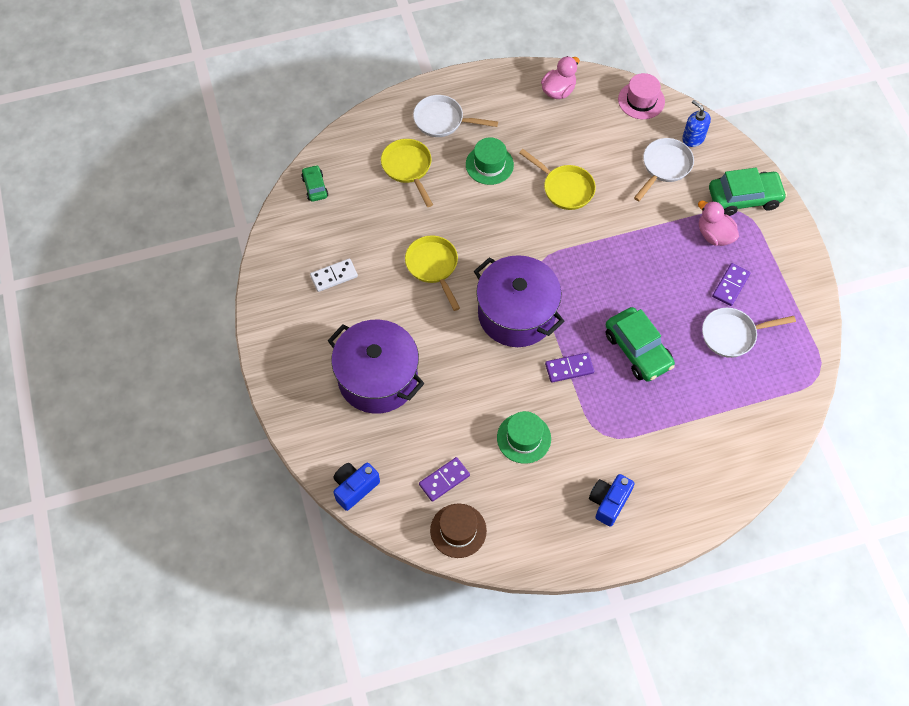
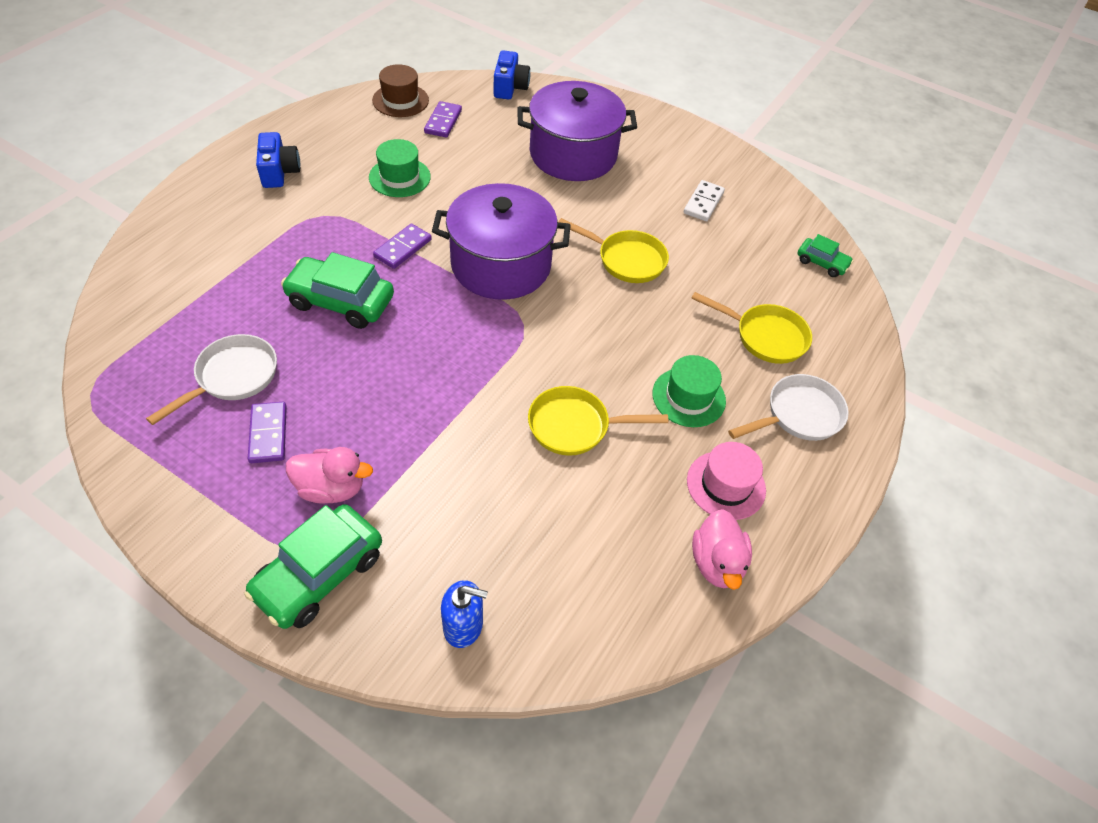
camera: 135 degrees right, 10 degrees down
(641, 100) = (591, 637): pink hat -> pink hat (726, 485)
(664, 167) = (471, 545): white pan -> none

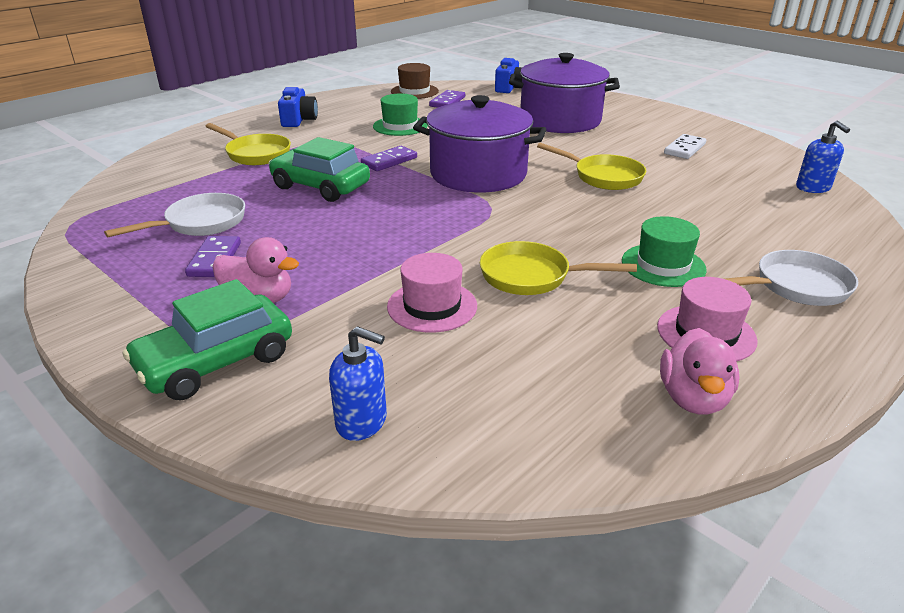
camera: 15 degrees right, 20 degrees down
(493, 478) = (432, 306): none -> pink hat
(765, 336) = (752, 230): yellow pan -> yellow pan (255, 154)
(821, 263) = (813, 188): green car -> blue soap dispenser

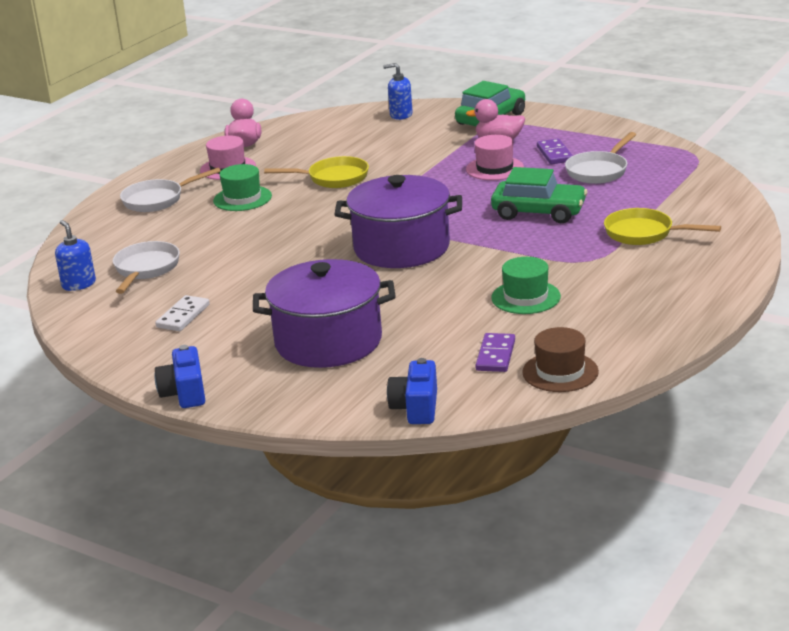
camera: 170 degrees right, 5 degrees down
(299, 120) = (659, 286): blue camera -> blue camera (184, 393)
(389, 161) = (499, 248): purple domino -> none
(432, 306) = (391, 155): pink hat -> pink hat (494, 168)
(603, 177) = (278, 264): yellow pan -> none
(747, 192) = (145, 269): none -> white pan

